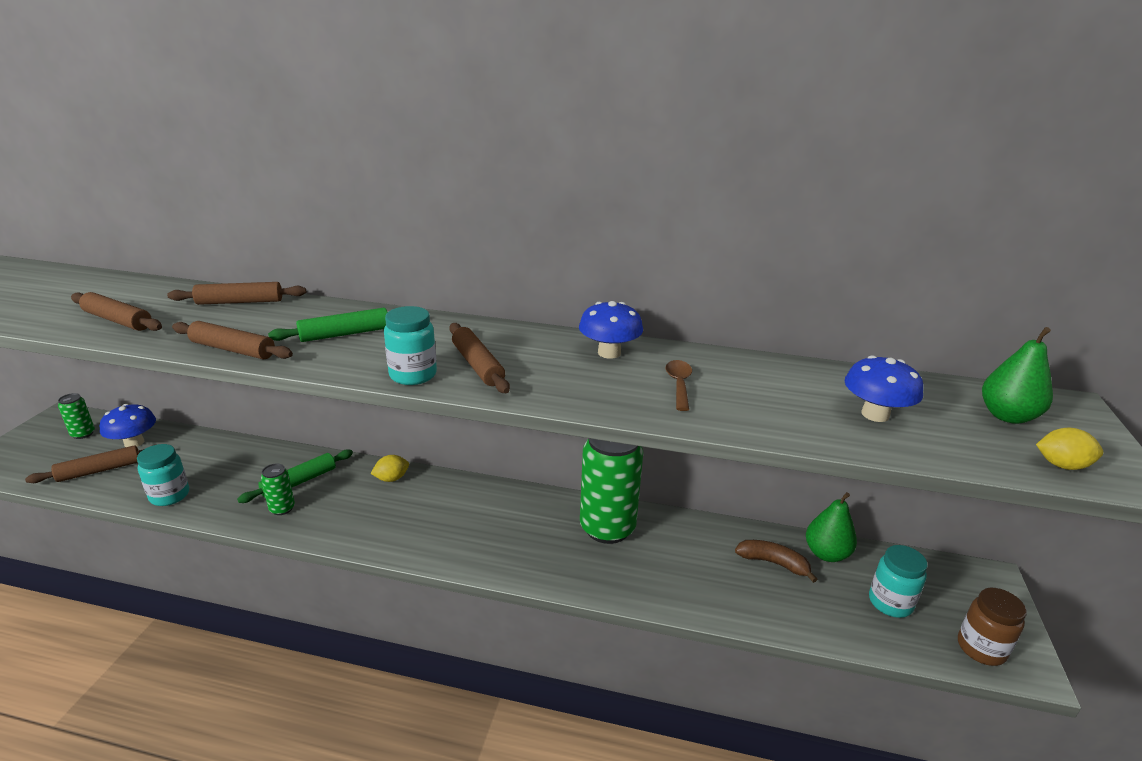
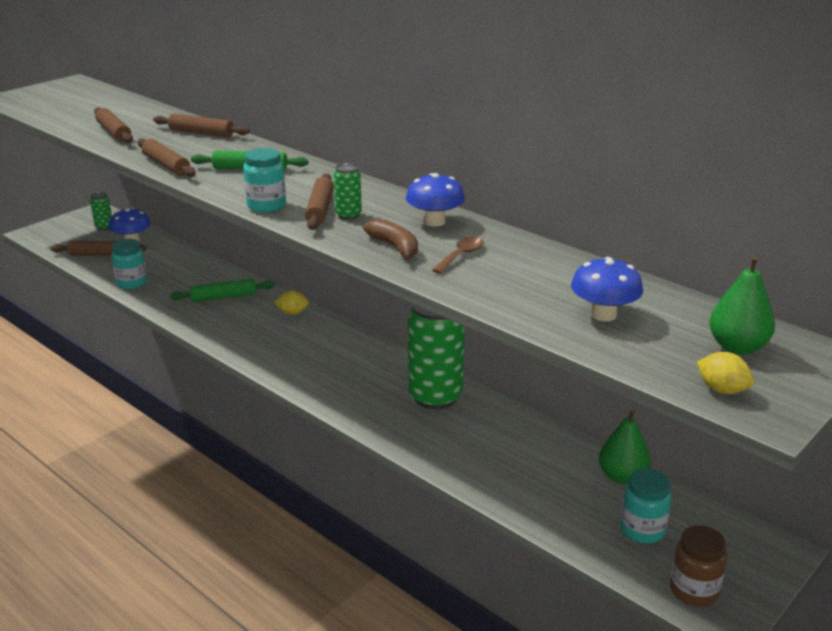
camera: 30 degrees right, 0 degrees up
(282, 508) = (198, 312): green can -> green can (348, 215)
(773, 563) = (560, 466): brown banana -> brown banana (395, 247)

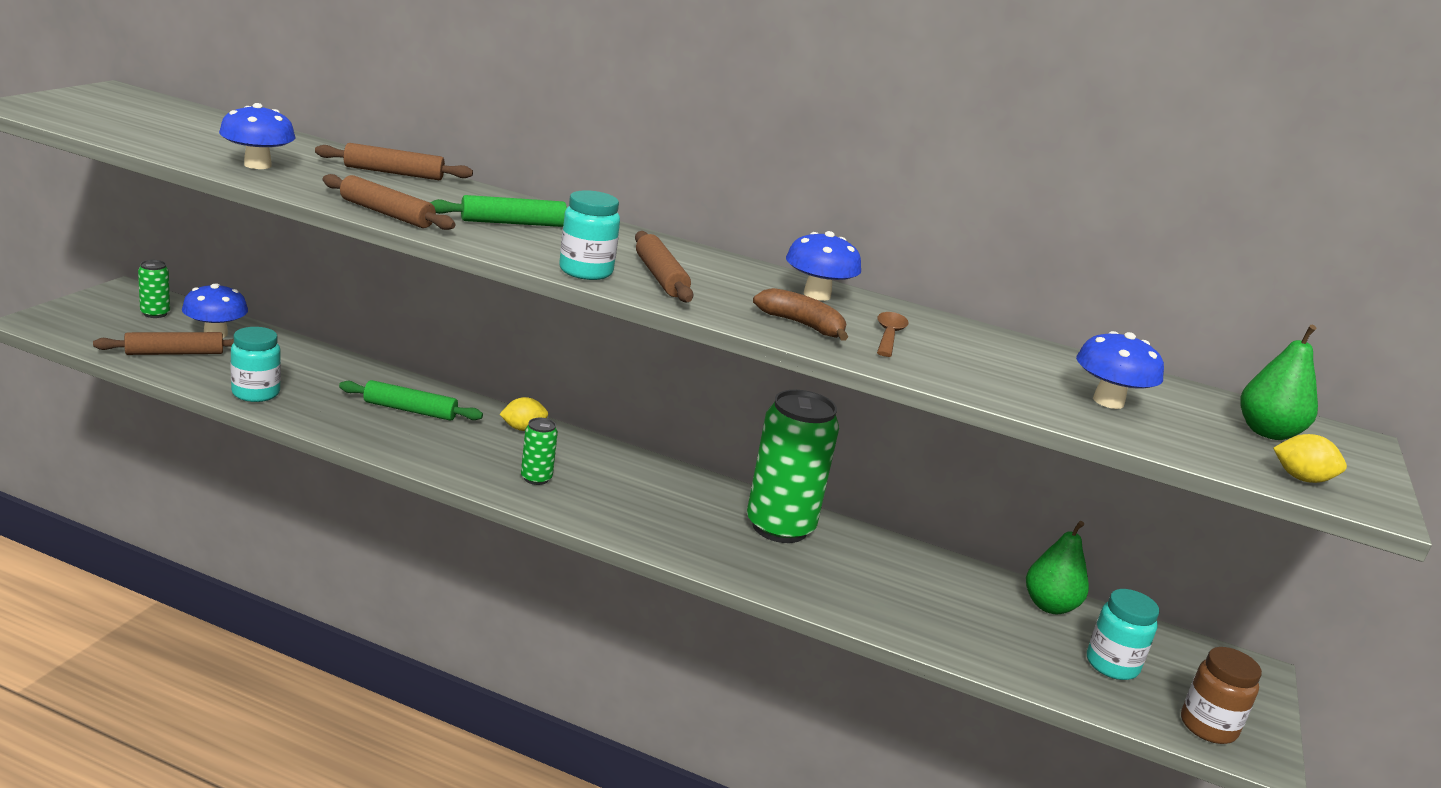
camera: 25 degrees left, 5 degrees down
(114, 132) = (257, 165): brown rolling pin -> blue mushroom
(223, 297) = (410, 410): green rolling pin -> green rolling pin turned 45 degrees clockwise
(348, 215) = (704, 285): green can -> green can (536, 478)

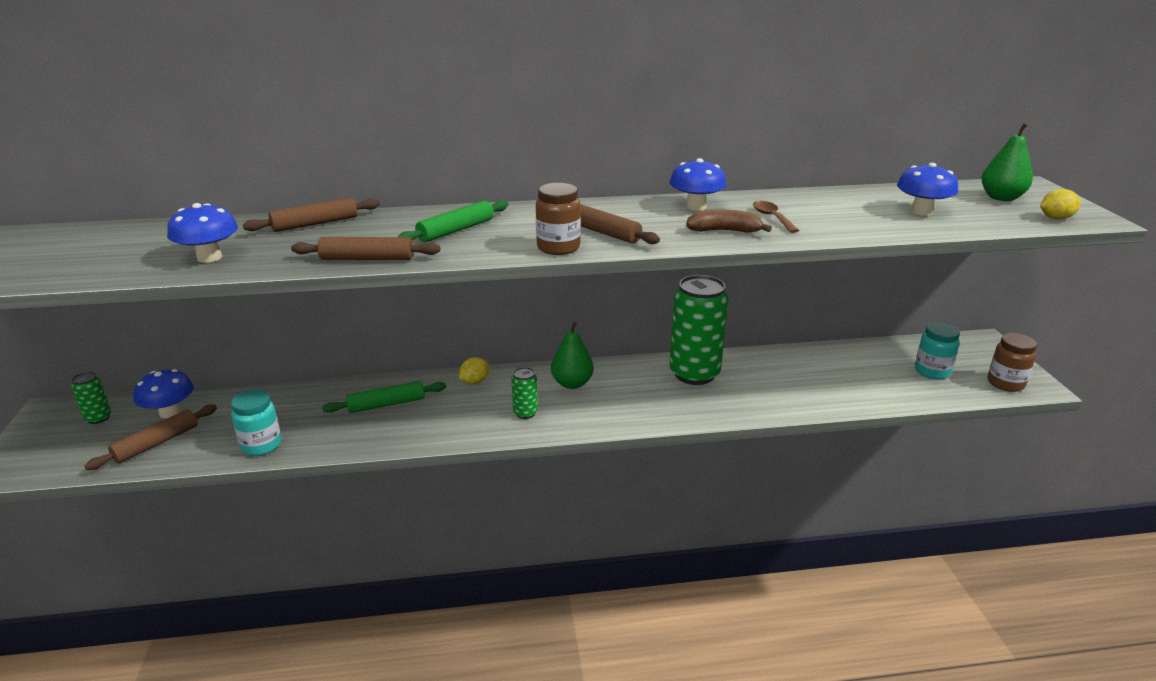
camera: 25 degrees left, 5 degrees up
(585, 271) = (558, 248): turquoise jar -> brown jar
(1049, 606) = (868, 352): green pear -> green pear (572, 383)

